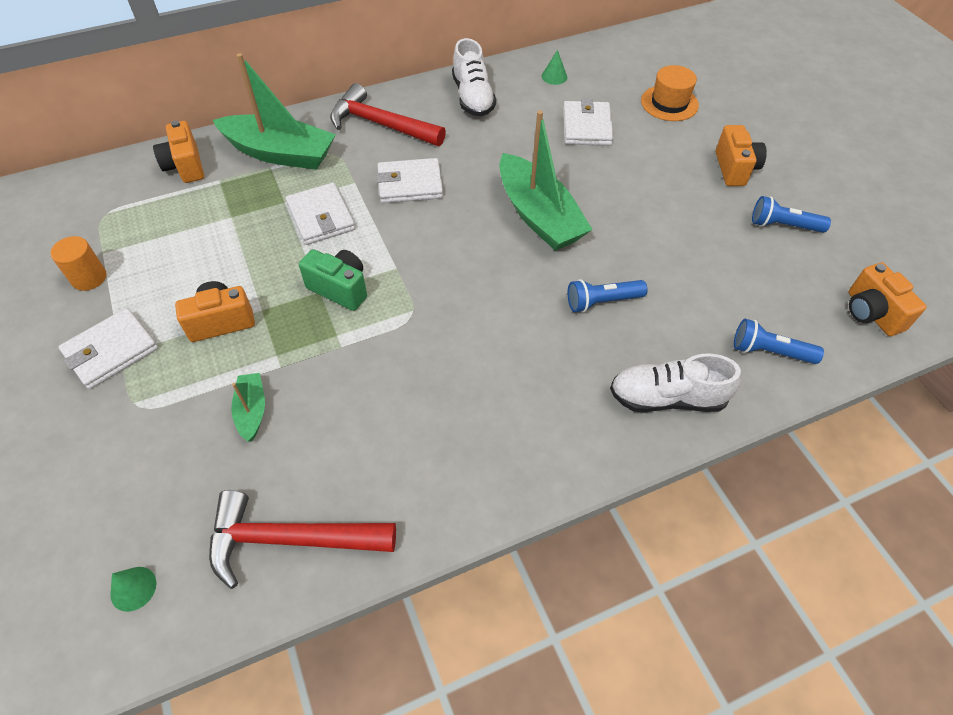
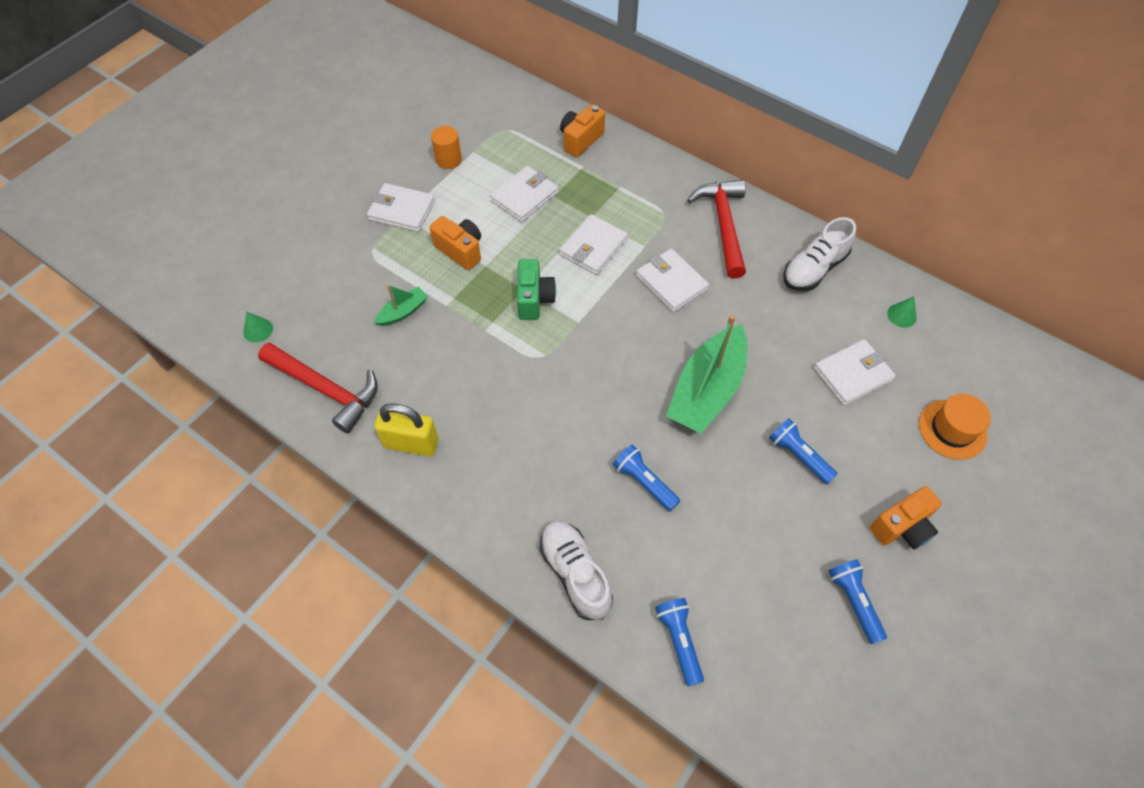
camera: 60 degrees right, 5 degrees up
(208, 238) = (524, 197): none -> white wallet
(280, 153) = (638, 183): green boat -> none
(290, 540) = (326, 389): red hammer -> red hammer turned 150 degrees clockwise
(430, 478) = (411, 444): none -> yellow padlock
(639, 192) = (798, 455): none -> blue flashlight
(871, 313) = (792, 723): orange camera -> none

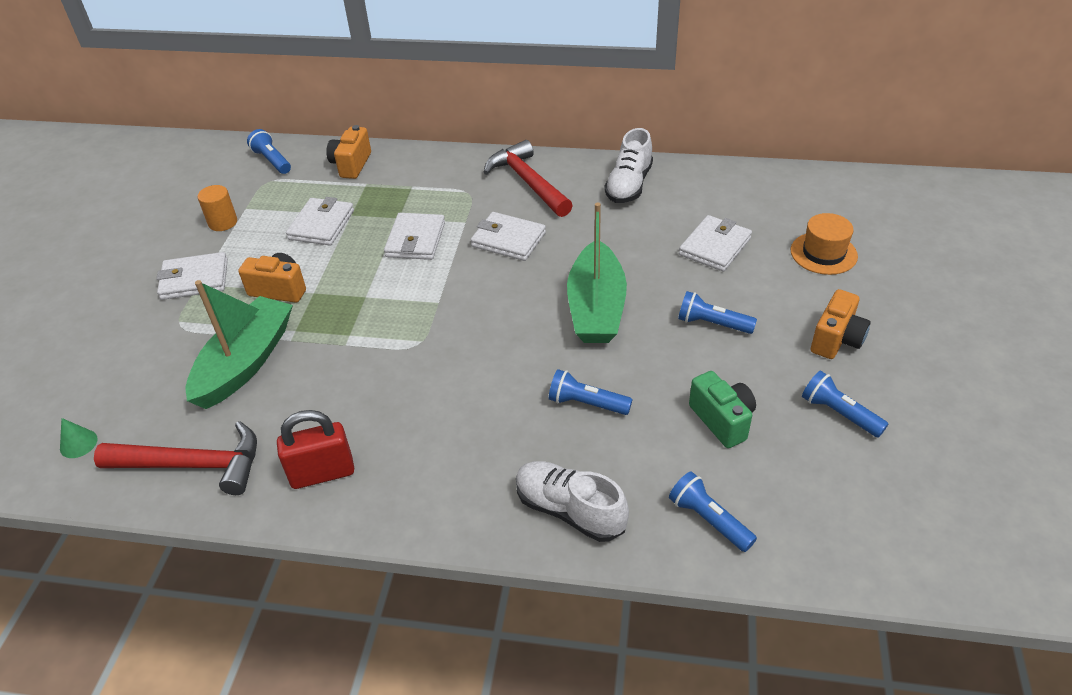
camera: 25 degrees left, 15 degrees down
(403, 312) = (245, 363): green boat -> green boat, size x2.14
(411, 444) = (322, 473): yellow padlock -> red padlock
(517, 107) = (272, 161): none -> blue flashlight
(534, 299) = (382, 301): green camera -> green camera (722, 420)
(901, 315) = (724, 191): green cone -> none

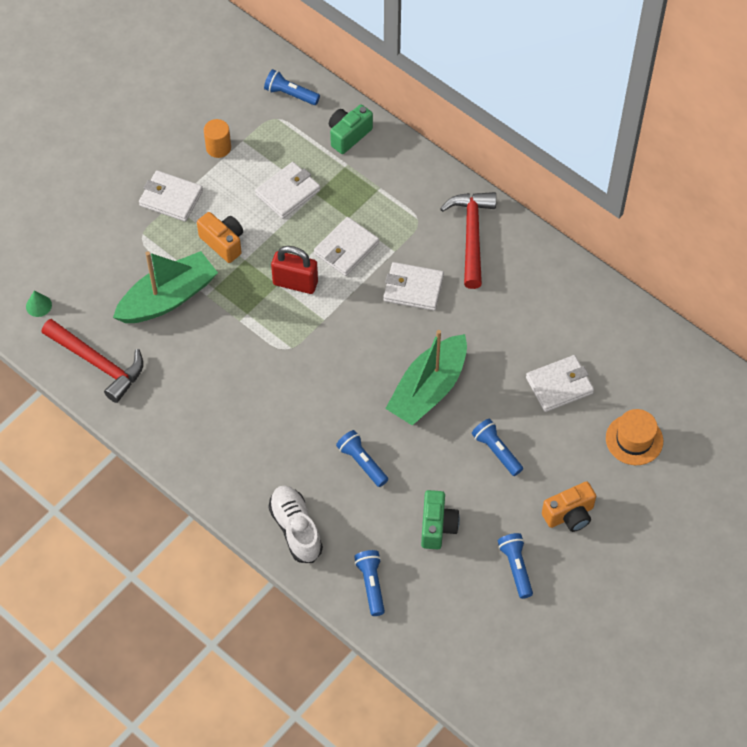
camera: 30 degrees right, 15 degrees up
(272, 161) = (290, 94): blue flashlight -> blue flashlight turned 60 degrees counterclockwise
(322, 473) = (169, 416): red padlock -> red padlock (295, 283)
(351, 165) = (348, 135): orange camera -> green camera
(508, 240) = (413, 288): white wallet -> white wallet turned 45 degrees counterclockwise
(629, 185) = (547, 285): white shoe -> none

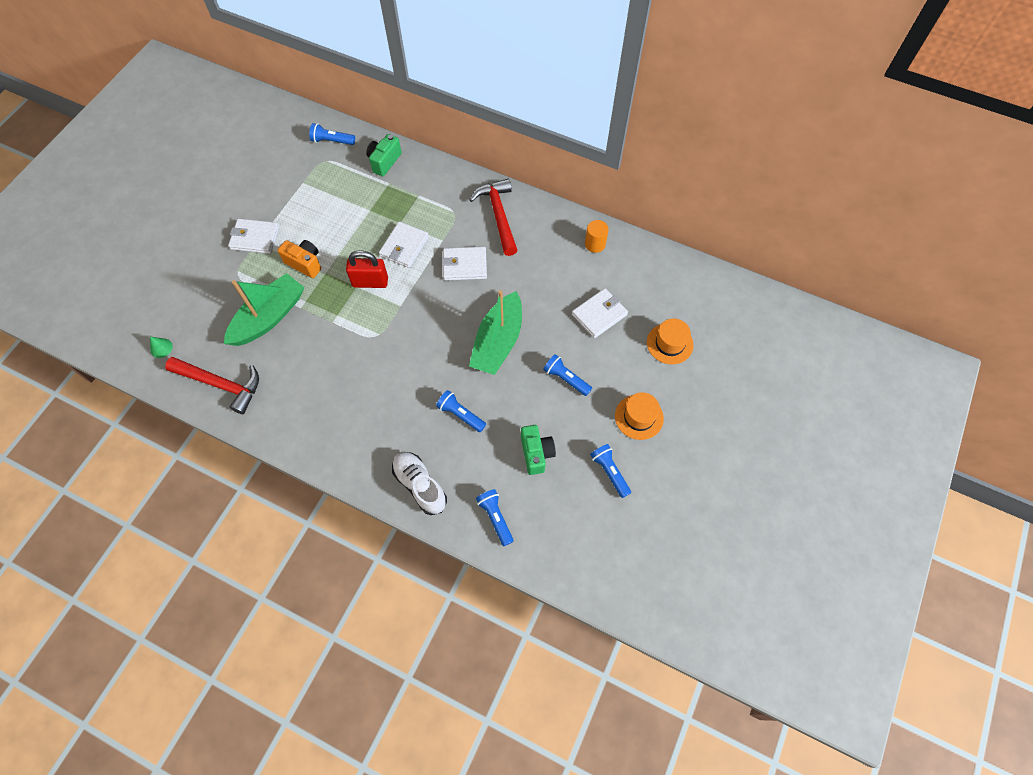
camera: 15 degrees left, 5 degrees up
(218, 148) = (284, 192): orange cylinder -> orange cylinder (595, 244)
(288, 192) = (347, 214): white wallet -> none
(569, 515) = (639, 417): orange camera -> orange hat

